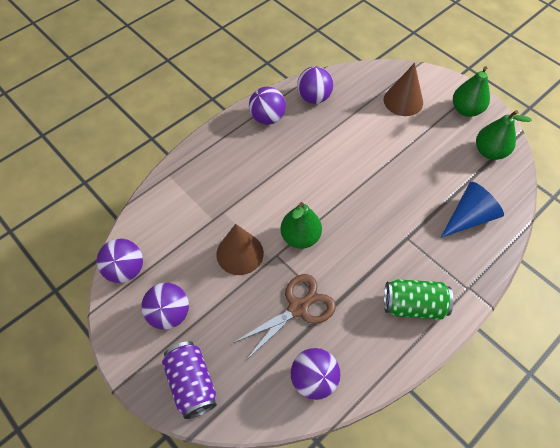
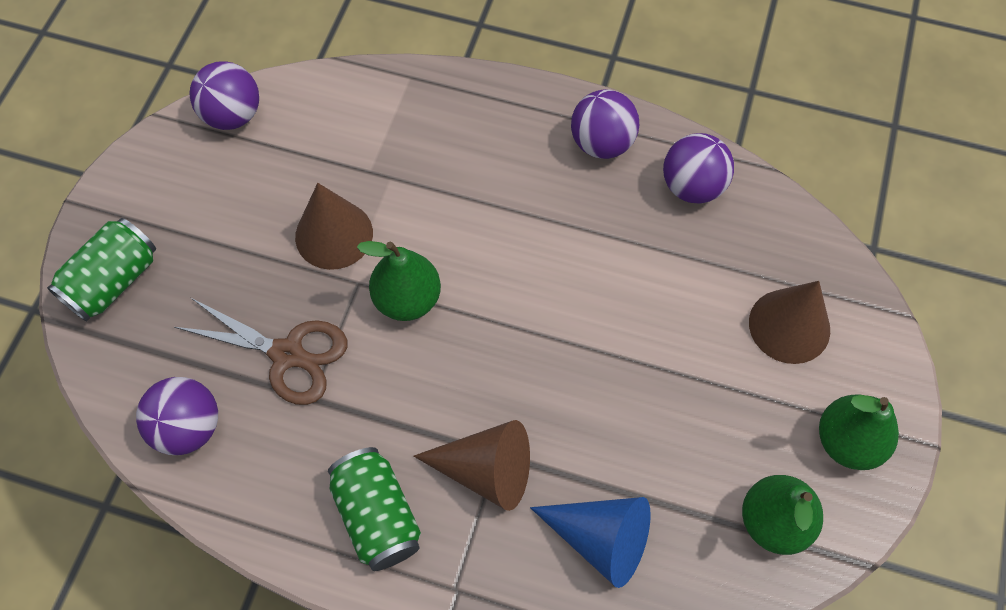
camera: 60 degrees right, 5 degrees up
(169, 314) = (196, 201): purple ball -> none
(192, 383) = (113, 281): purple can -> green can
(413, 246) = (486, 471): none -> brown cone

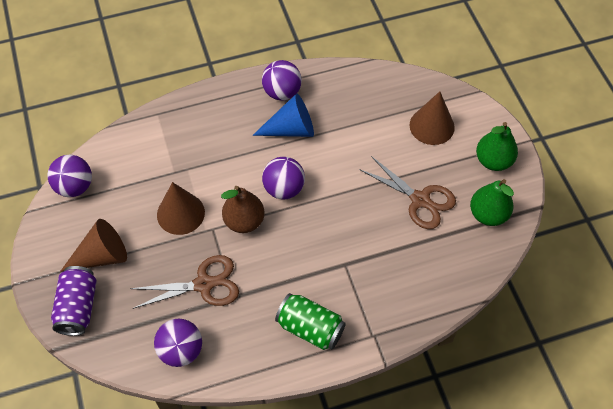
camera: 35 degrees left, 5 degrees down
(113, 281) = (78, 307): green can -> purple can
(407, 299) = (244, 221): green pear -> brown pear
(486, 471) = (345, 275): brown cone -> brown cone (101, 256)
(600, 539) = (420, 270): blue cone -> blue cone (291, 129)
(683, 429) = (420, 200): none -> brown scissors
(692, 186) = (341, 88): purple ball -> purple ball (284, 189)

